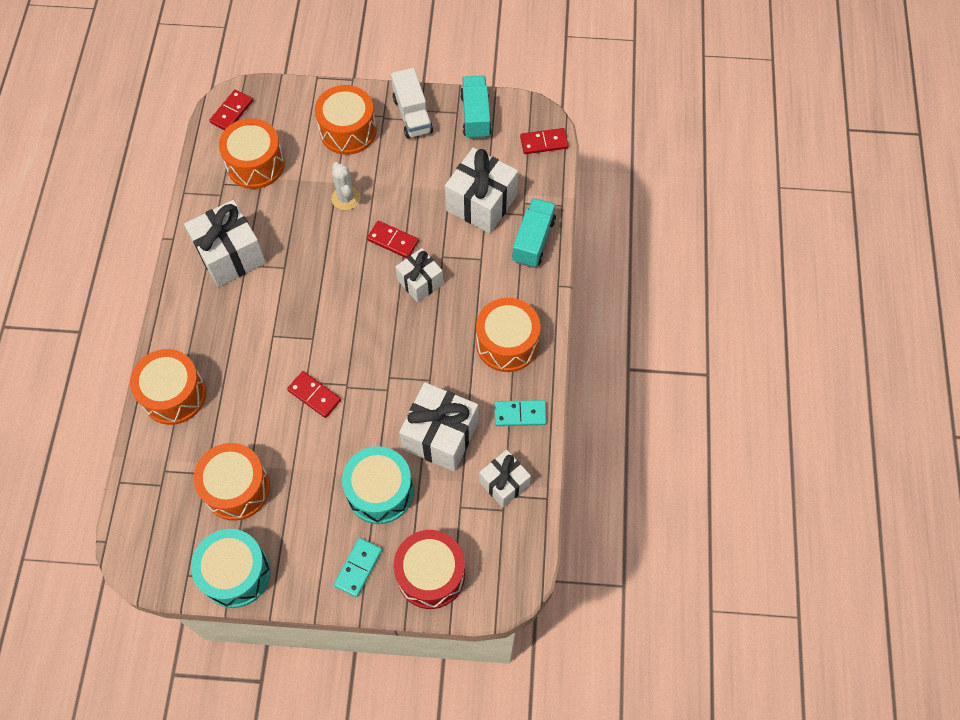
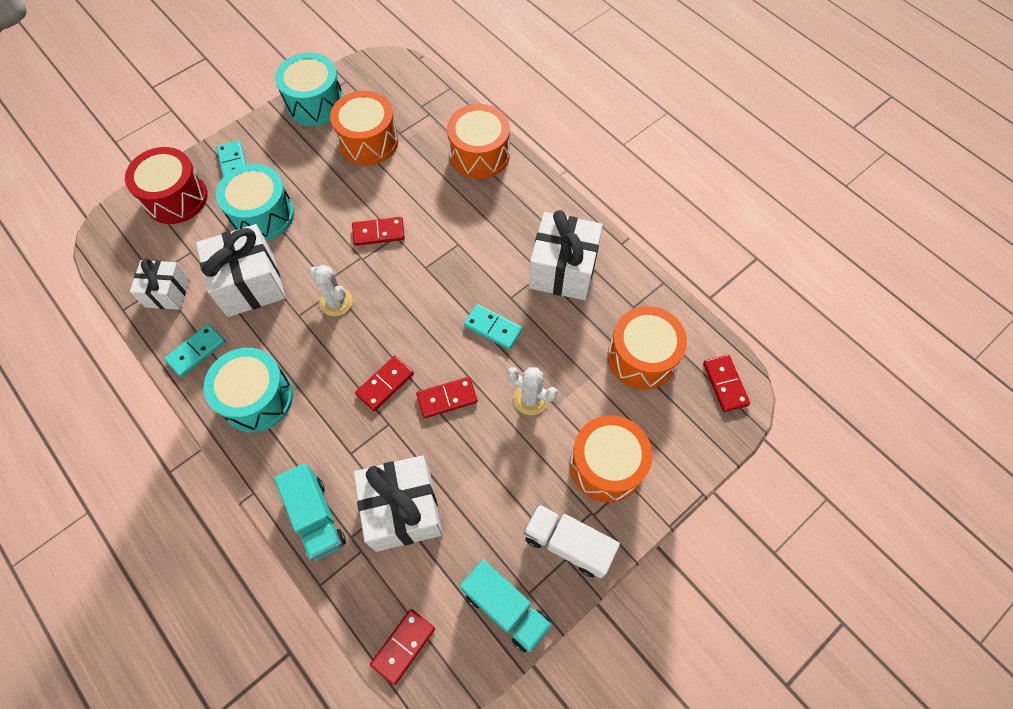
camera: 135 degrees right, 0 degrees up
(317, 258) = (493, 328): none -> turquoise domino
(396, 367) = (336, 302): none -> white cactus
(420, 282) = (385, 384): white gift -> red domino
(507, 343) = (257, 398): orange drum -> turquoise drum

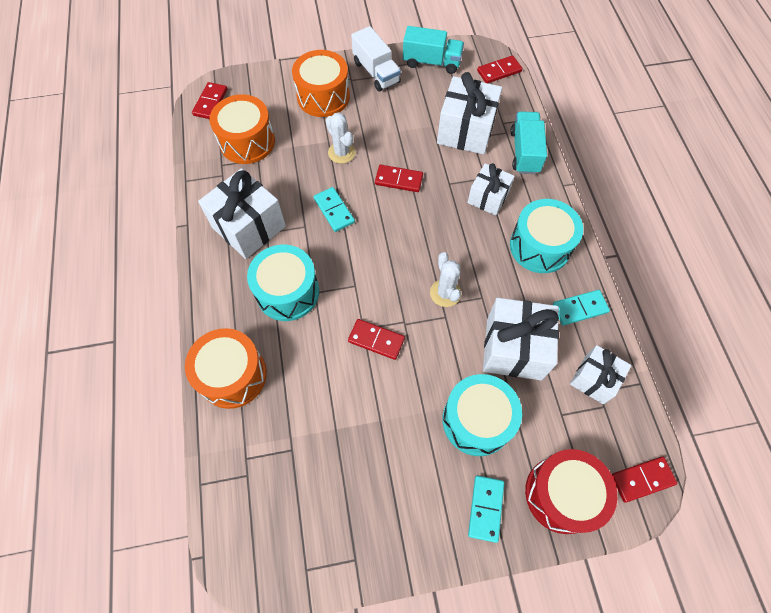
camera: 150 degrees left, 0 degrees up
(315, 103) = (359, 552): turquoise drum -> turquoise drum (287, 292)
(336, 428) = (488, 198): none -> white gift
(368, 141) = (329, 456): orange drum -> none
(385, 384) = (438, 210): red domino -> red domino (642, 479)
(505, 608) = (431, 62): turquoise truck -> turquoise truck turned 120 degrees clockwise

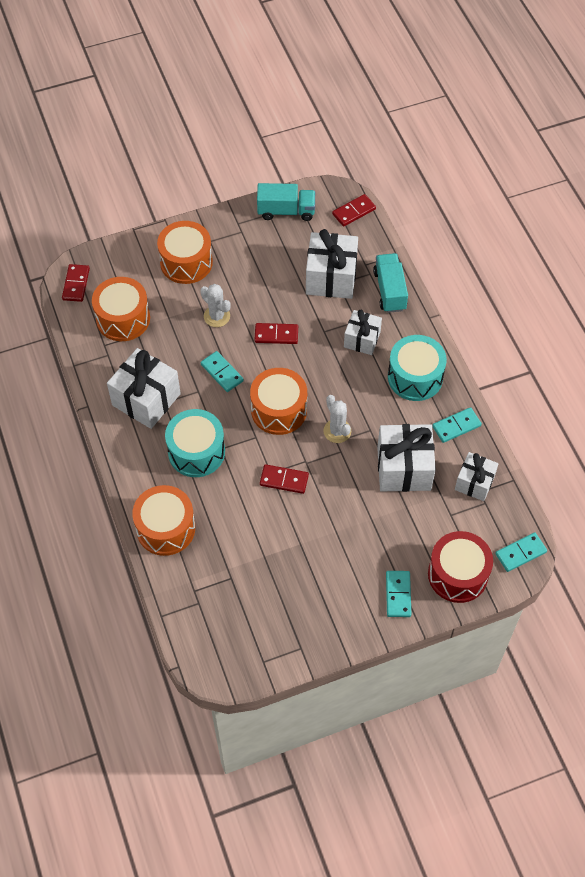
camera: 10 degrees left, 5 degrees down
(376, 72) = (233, 229): white truck -> none
(386, 260) = (279, 410): none -> orange drum
(477, 420) = (381, 530): turquoise drum -> none
(642, 479) = (520, 553): red domino -> turquoise domino

